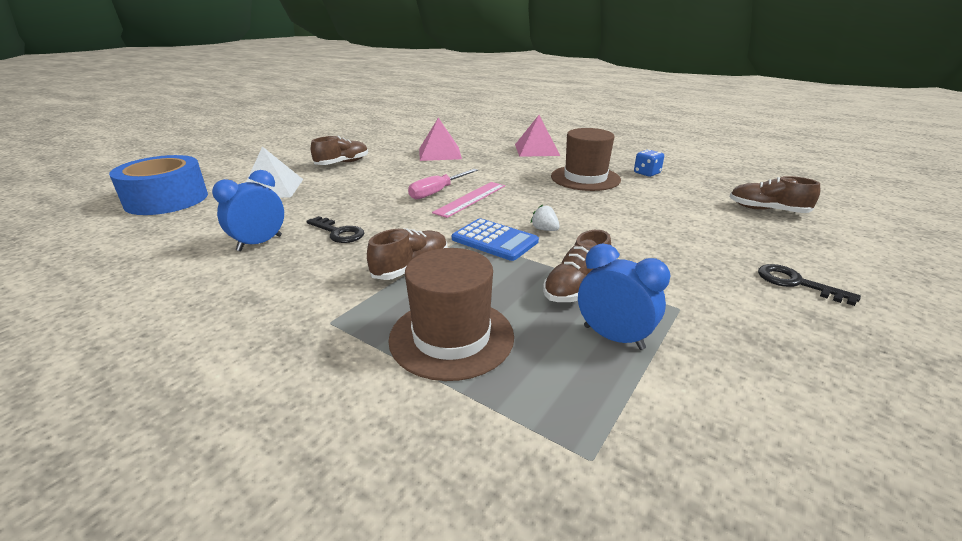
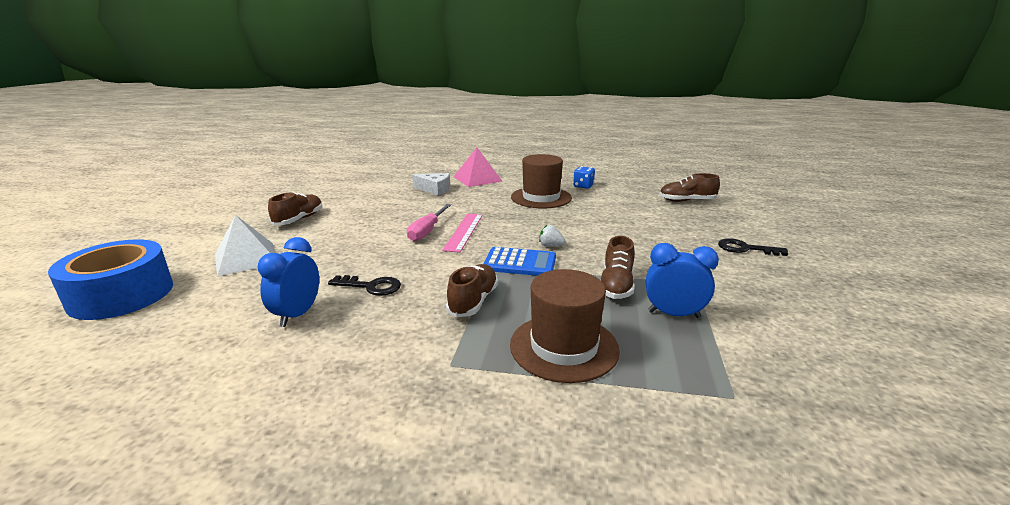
camera: 25 degrees left, 5 degrees down
(440, 153) = (391, 195): pink pyramid -> none
(484, 154) = (435, 189): none -> white cheese

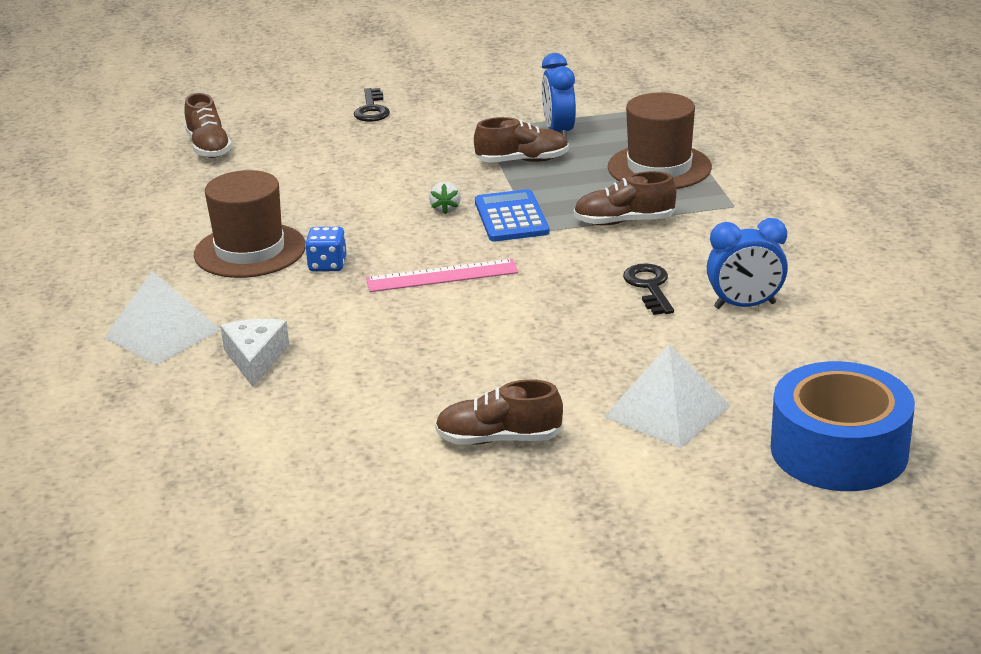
camera: 110 degrees left, 5 degrees up
(427, 231) = (460, 304): pink screwdriver -> none
(477, 179) = (162, 333): pink pyramid -> white pyramid
(583, 186) = (166, 227): blue dice -> blue dice (327, 265)

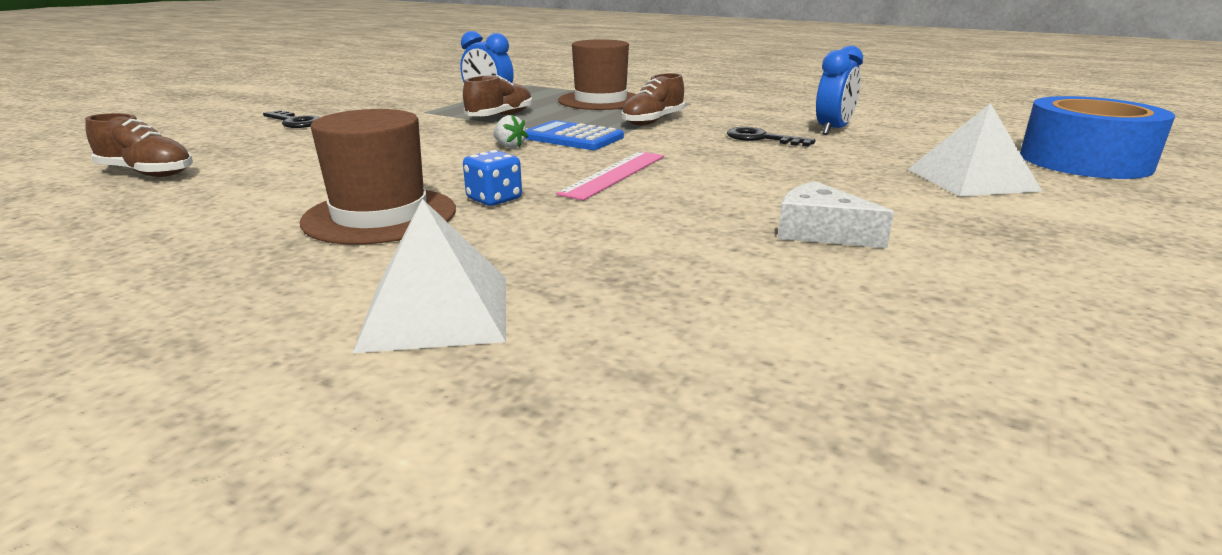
camera: 50 degrees left, 5 degrees down
(255, 359) = (611, 282): white cheese -> white cheese (820, 232)
(498, 439) = (961, 236): brown shoe -> none

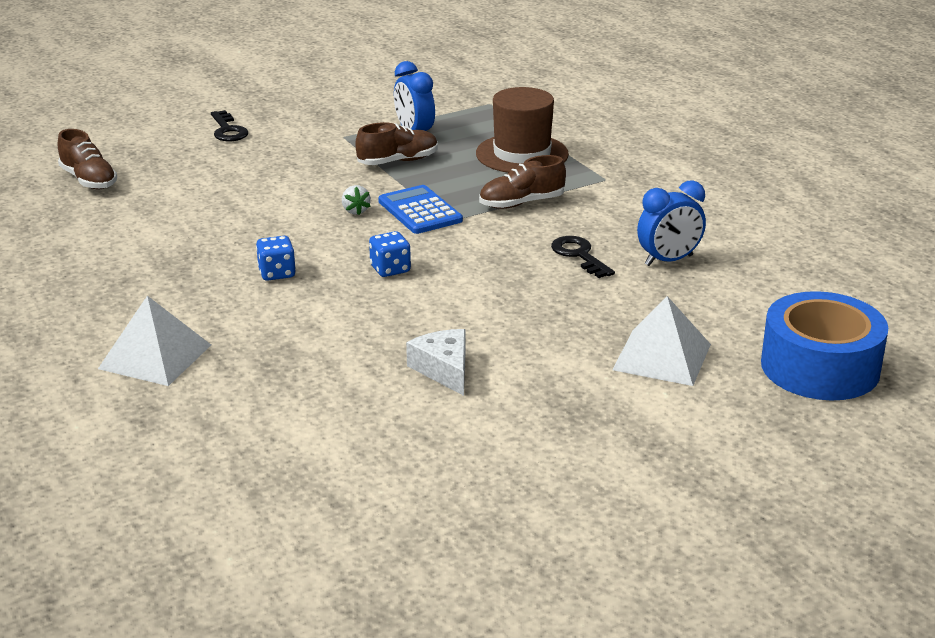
camera: 30 degrees right, 5 degrees up
(380, 216) = (192, 269): brown hat -> none
(614, 174) = (390, 269): pink ruler -> blue dice

